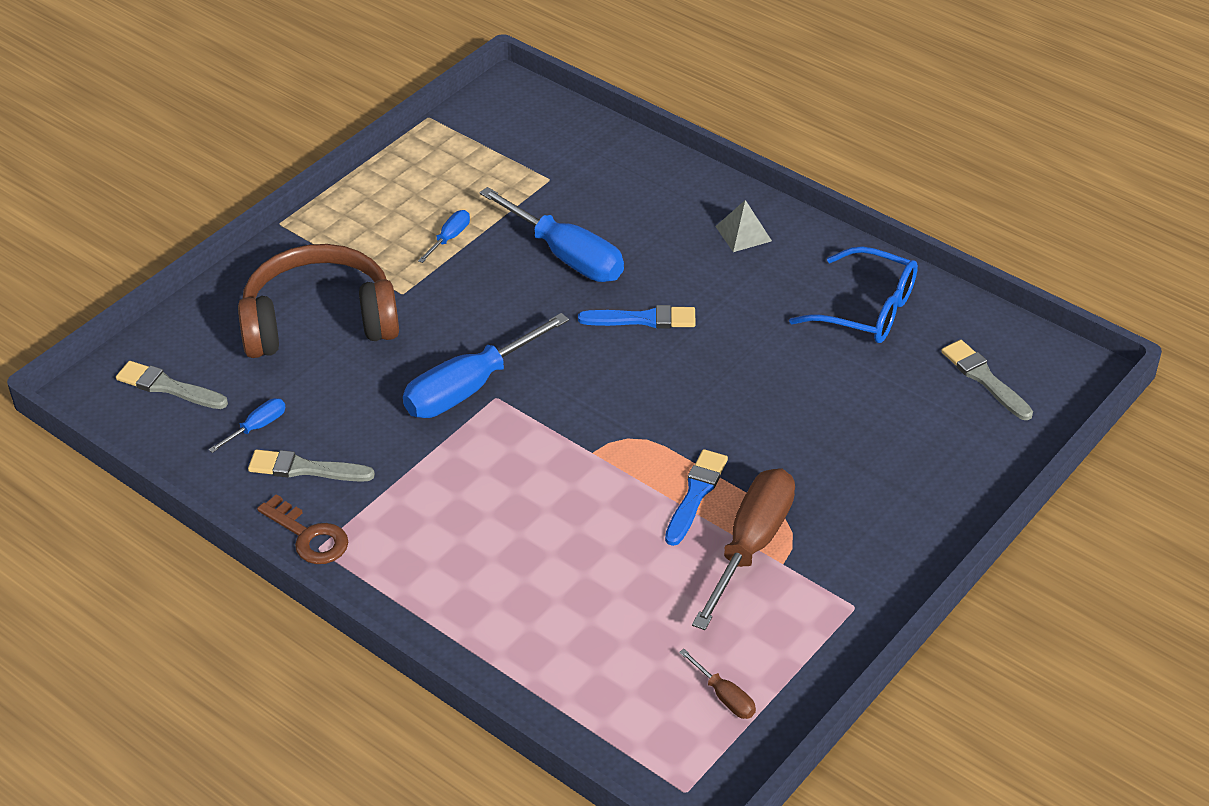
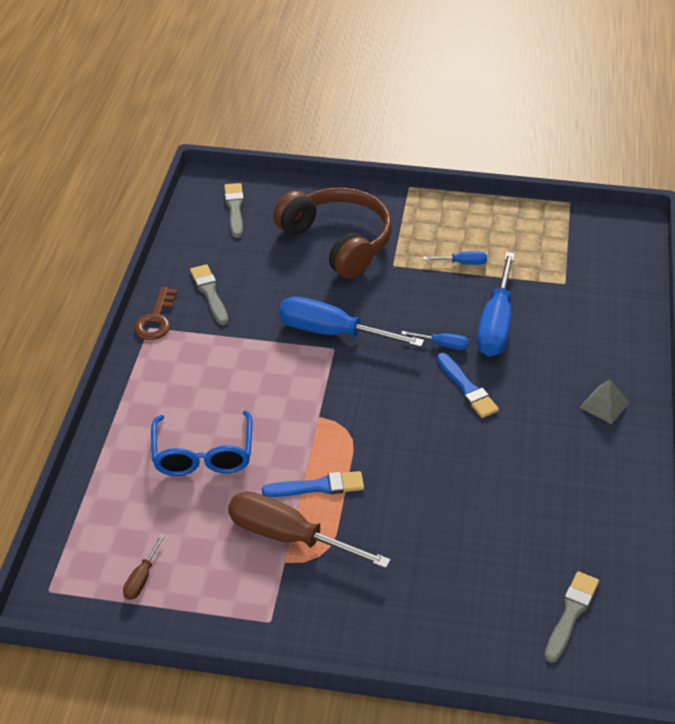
camera: 60 degrees right, 0 degrees up
(257, 427) = (229, 258): blue screwdriver -> blue screwdriver (442, 345)
(750, 546) = (289, 537): brown screwdriver -> brown screwdriver turned 150 degrees counterclockwise
(867, 310) = (585, 509): blue glasses -> blue glasses (203, 455)

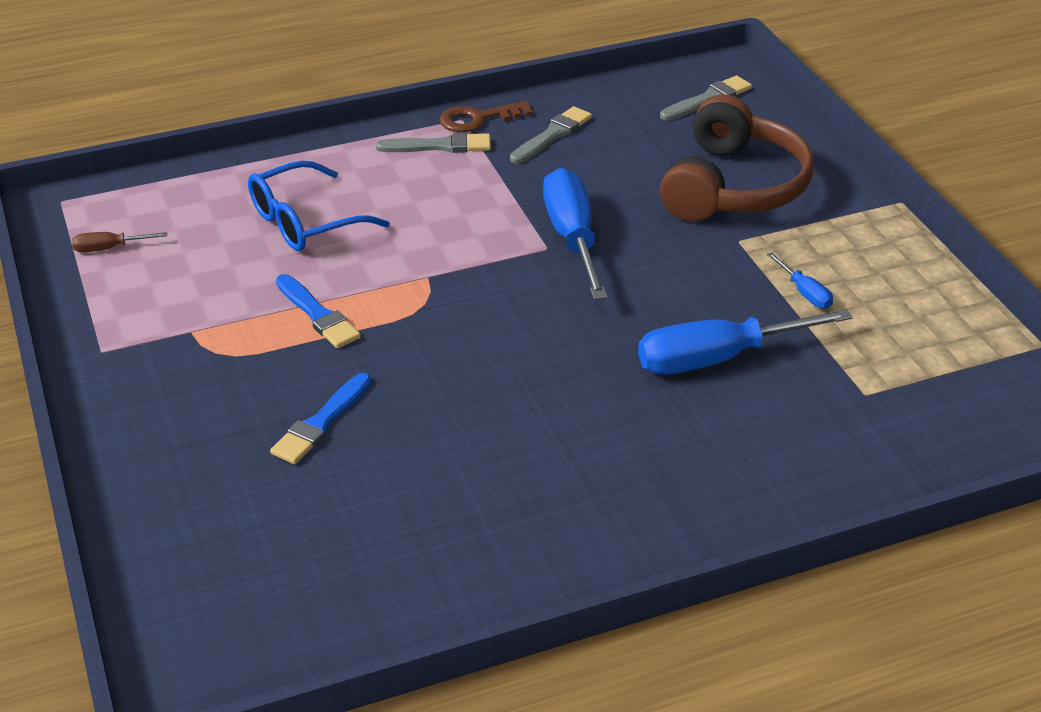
camera: 60 degrees right, 5 degrees down
(289, 537) = (228, 321): brown screwdriver -> none
(442, 345) = (634, 327): blue screwdriver -> none
(467, 388) = (575, 373): blue brush -> blue brush (321, 422)
(571, 614) = (253, 589): grey brush -> grey brush (440, 146)
(604, 405) = (657, 507): grey pyramid -> none

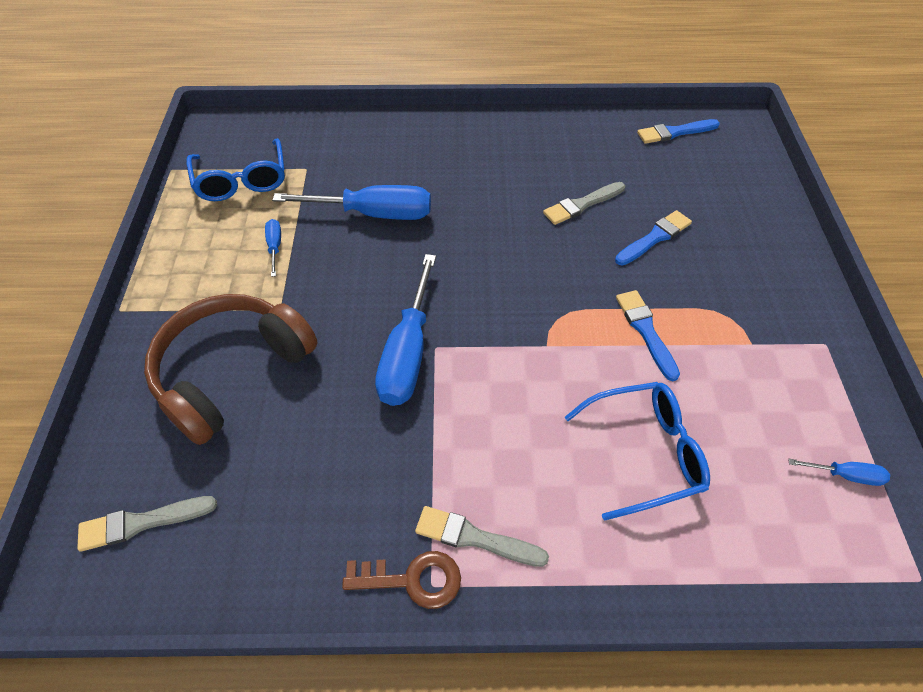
camera: 160 degrees left, 15 degrees up
(109, 248) = (845, 475): brown screwdriver -> blue screwdriver
(308, 620) = (675, 132): none -> blue brush
(552, 135) = (346, 514): grey brush -> grey brush (582, 204)
(932, 355) = (242, 181): none -> blue glasses

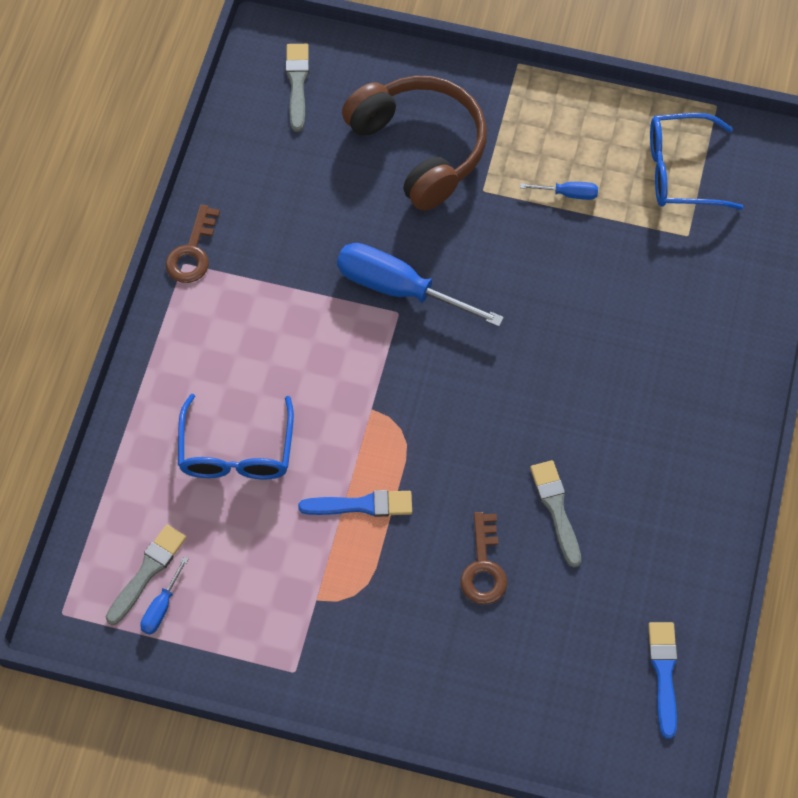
camera: 105 degrees right, 10 degrees up
(373, 214) = (595, 291): blue screwdriver -> none
(475, 538) = (208, 301): grey brush -> grey brush (147, 572)
(654, 238) = (483, 567): blue brush -> brown key

